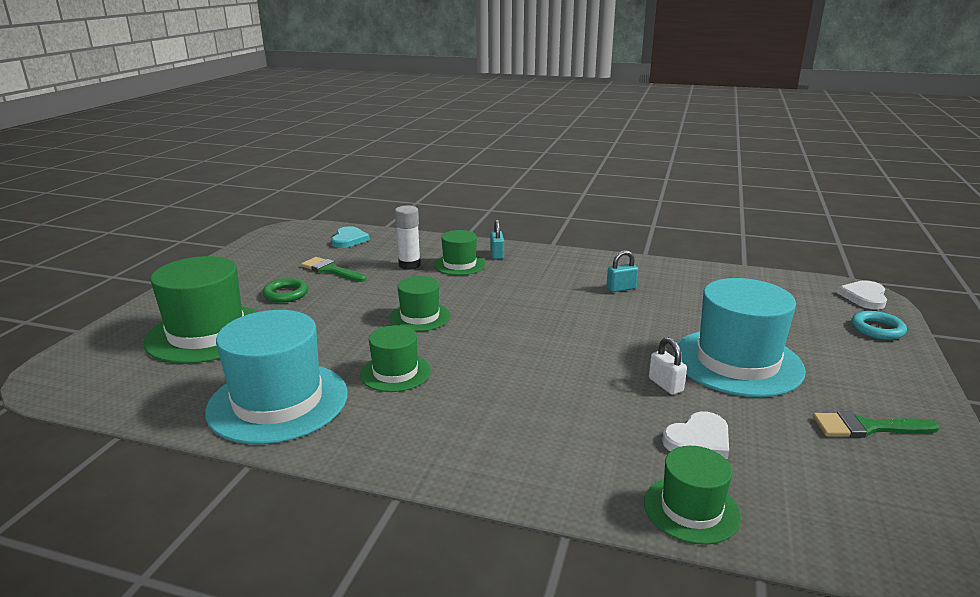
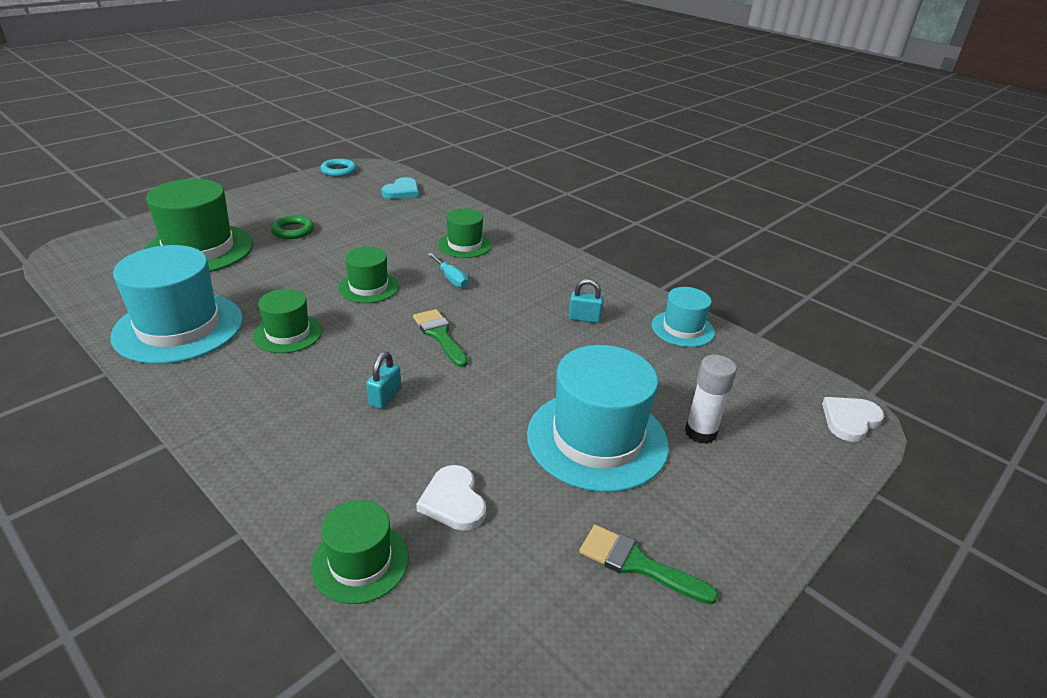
camera: 25 degrees right, 10 degrees up
(331, 270) = (352, 218): green brush -> green brush (440, 335)
(409, 265) = (421, 232): white glue stick -> white glue stick (700, 432)
(482, 291) = (451, 279): none -> turquoise screwdriver
(497, 255) = (511, 244): turquoise padlock -> turquoise padlock (385, 397)
(665, 385) = (495, 435): white padlock -> none
(695, 275) = (682, 329): none -> turquoise hat
(698, 439) = (453, 501): white heart -> white heart turned 75 degrees clockwise
(877, 329) = (810, 463): turquoise ring -> turquoise ring (339, 171)

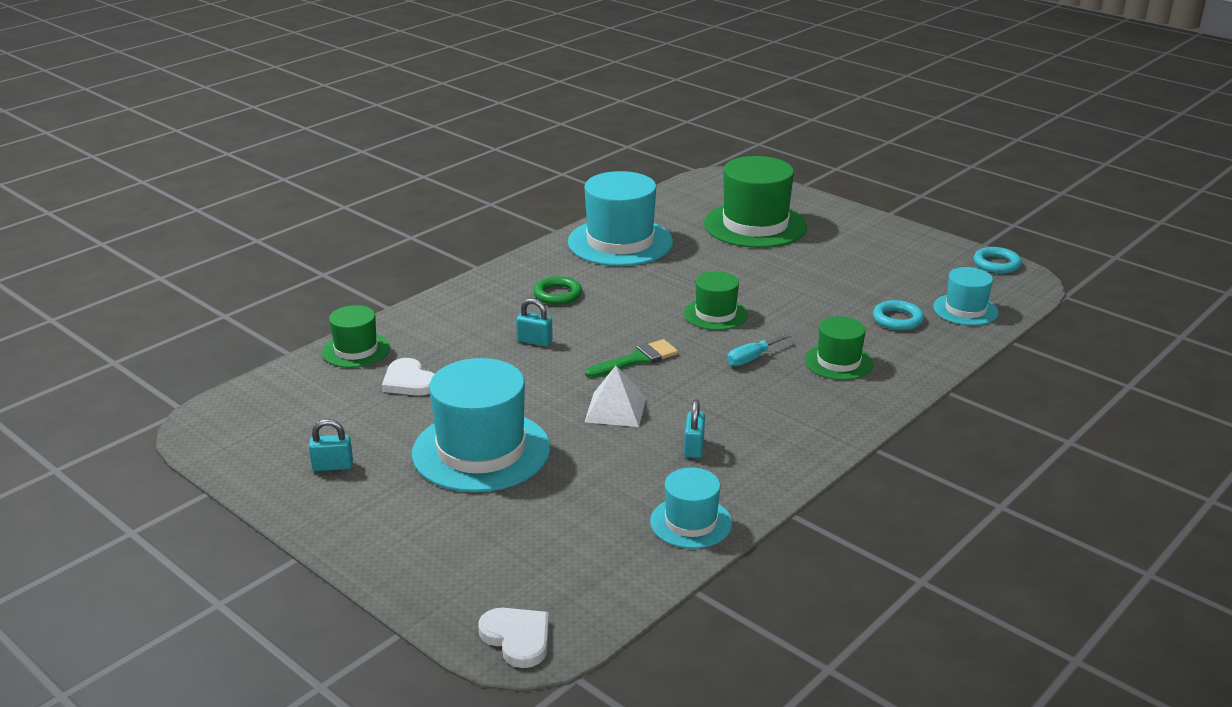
camera: 90 degrees right, 5 degrees down
(288, 333) = (622, 287): green hat -> none
(293, 231) = (817, 261): green ring -> green ring (558, 294)
(402, 191) = (965, 310): turquoise heart -> turquoise hat
(407, 215) = (897, 319): none -> turquoise ring
(453, 501) = (409, 381): white heart -> white heart turned 105 degrees counterclockwise
(525, 353) = (615, 409): none -> white pyramid
(637, 564) = (333, 466): green brush -> turquoise padlock
(700, 432) = (492, 516): white glue stick -> none

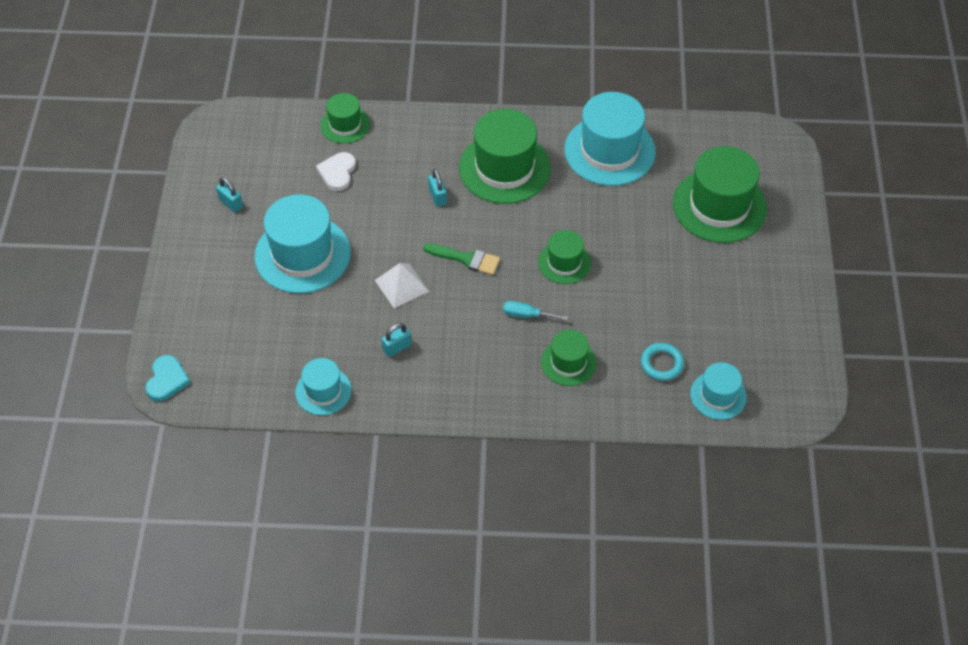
camera: 50 degrees right, 25 degrees up
(517, 638) = (167, 380): white heart -> turquoise heart
(558, 294) = (504, 168): green ring -> green hat
(996, 264) = (815, 379): turquoise ring -> none

